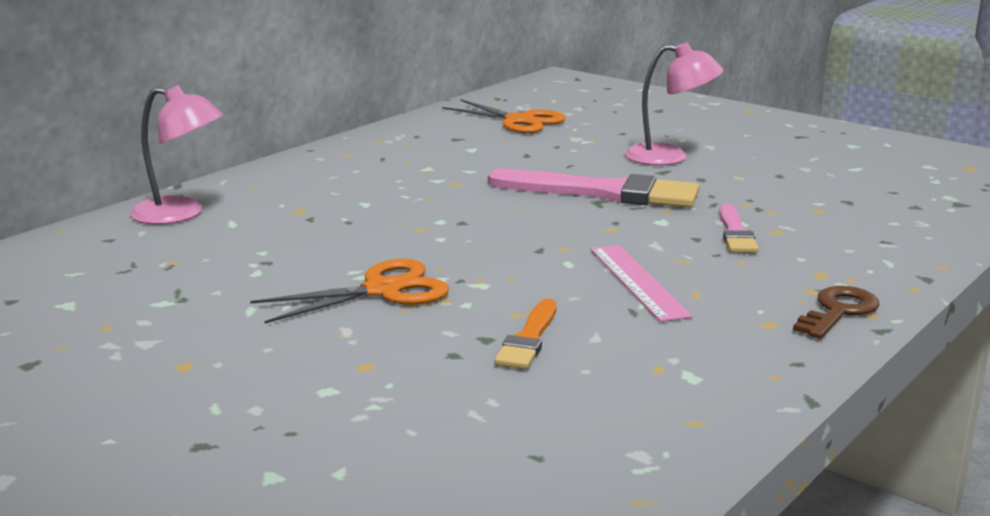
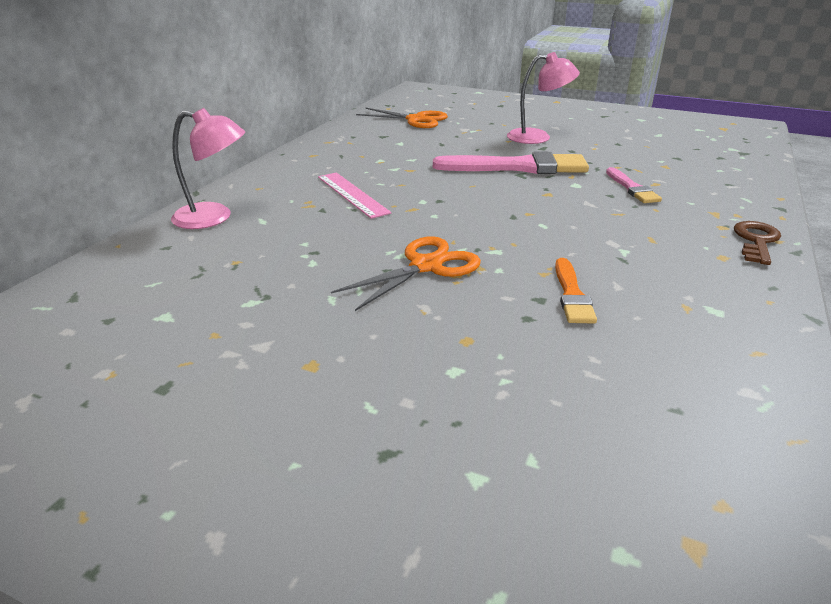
camera: 15 degrees left, 10 degrees up
(638, 281) = (604, 234): pink ruler -> pink ruler (352, 194)

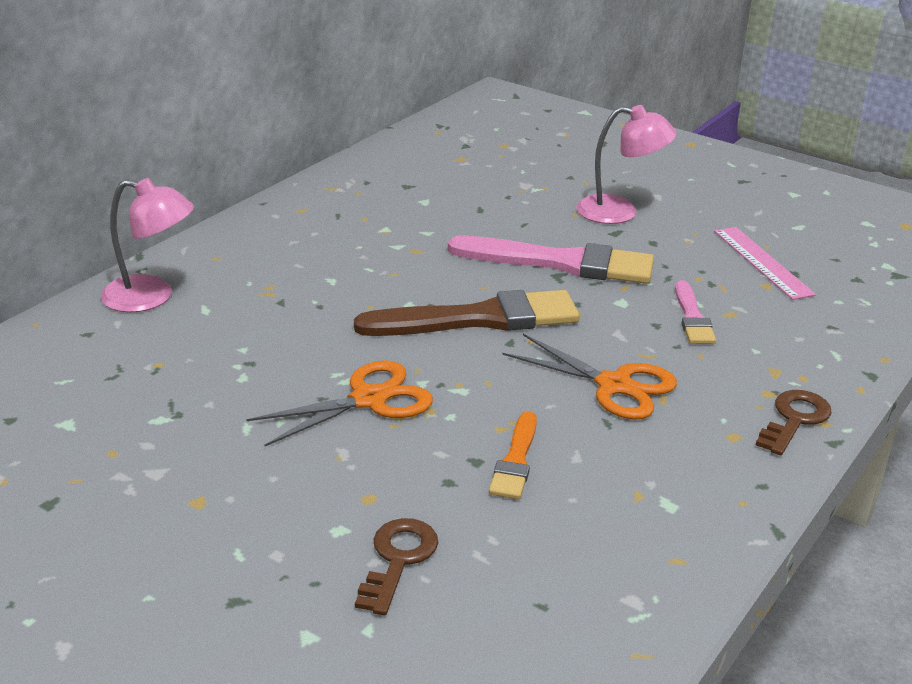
camera: 10 degrees right, 0 degrees up
(352, 194) = (326, 282): pink ruler -> pink ruler (762, 262)
(416, 120) = (466, 160): orange scissors -> orange scissors (614, 385)
(481, 204) = (479, 319): none -> brown brush
(523, 389) = (398, 560): none -> brown key

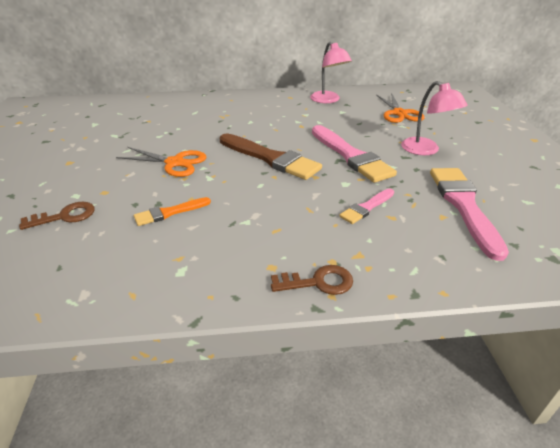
camera: 50 degrees right, 5 degrees up
(151, 297) = (188, 102): pink lamp -> pink lamp (328, 100)
(614, 385) = (267, 211): orange scissors -> orange scissors (399, 113)
(762, 262) = (464, 206): pink ruler -> pink brush

